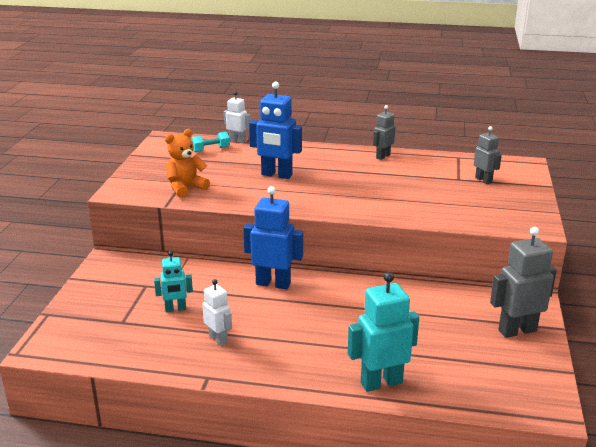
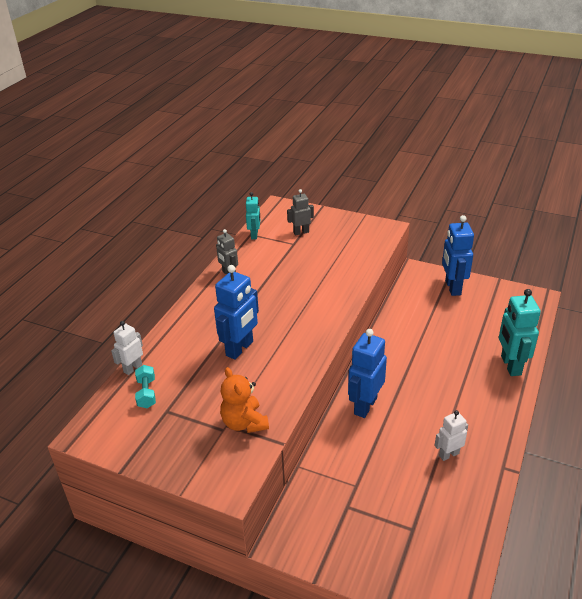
camera: 75 degrees left, 10 degrees up
(175, 309) = (396, 483): turquoise robot -> turquoise robot (254, 235)
(517, 330) = (452, 288): grey robot -> blue robot

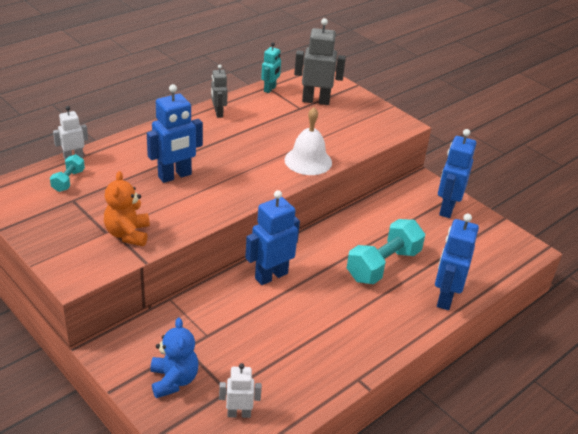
camera: 20 degrees right, 0 degrees up
(301, 232) = (315, 101): grey robot -> grey robot, size x1.70
(339, 289) = (308, 161): none -> white bell
(361, 542) = (173, 380): none -> blue teddy bear
(444, 357) = (383, 265): none -> turquoise dumbbell
(448, 454) = (314, 347): white robot -> white robot (239, 413)
(510, 365) = (445, 298): turquoise robot -> blue robot

